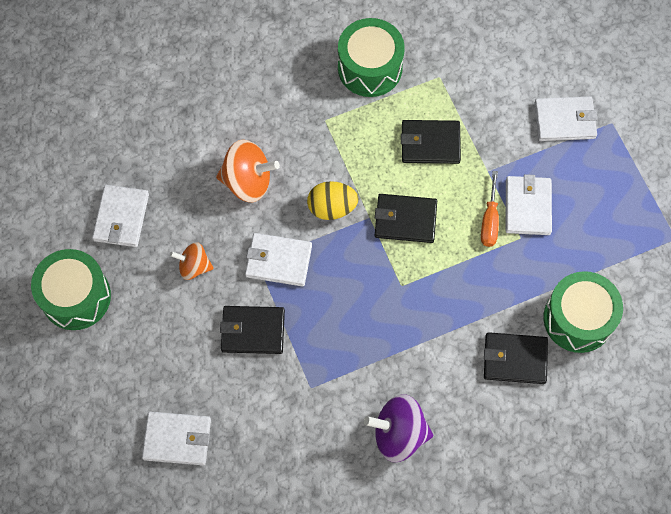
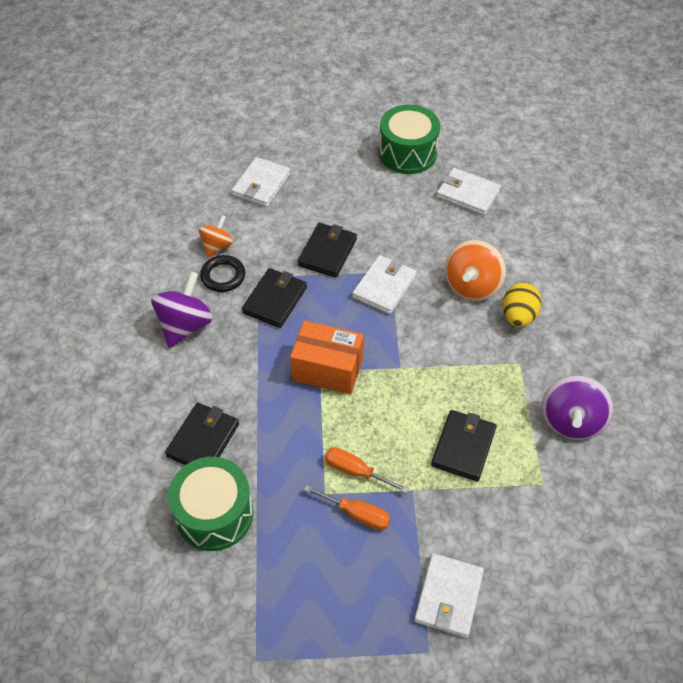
camera: 110 degrees right, 15 degrees down
(194, 266) = (403, 229): orange spinning top -> orange spinning top (217, 246)
(323, 424) = (223, 276): none -> black ring
(332, 207) = (422, 341): yellow egg -> yellow egg (518, 316)
(370, 68) = (571, 421): green drum -> purple spinning top
(396, 280) = (327, 369): none -> orange box
(405, 220) = (386, 396): black wallet -> black wallet (275, 300)
(527, 207) = (357, 514): white wallet -> orange screwdriver

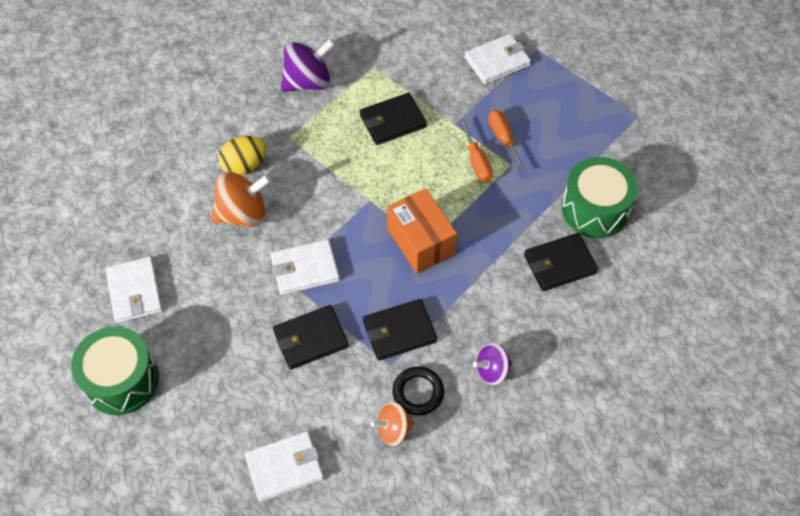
camera: 135 degrees left, 5 degrees up
(185, 325) = (492, 370): purple spinning top -> purple spinning top, size x0.61

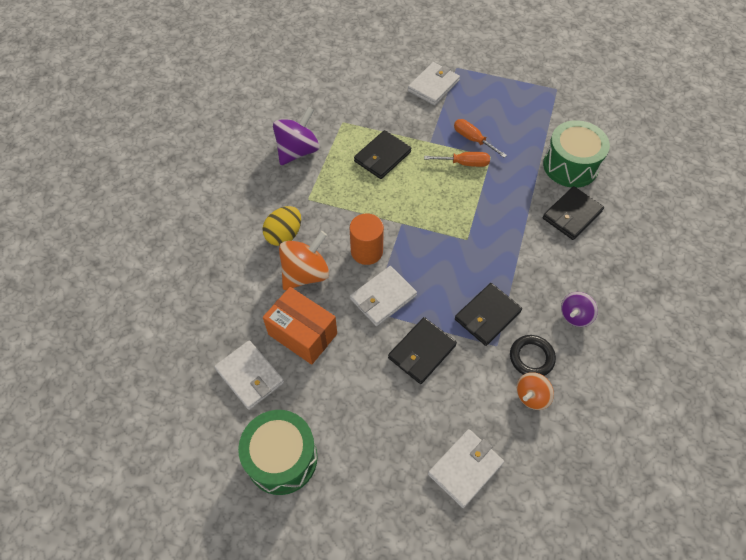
camera: 25 degrees left, 0 degrees up
(316, 215) = (367, 251): none -> orange cylinder
(420, 241) = (460, 239): orange box -> orange box (302, 334)
(476, 162) = (464, 163): orange screwdriver -> orange screwdriver turned 45 degrees counterclockwise

